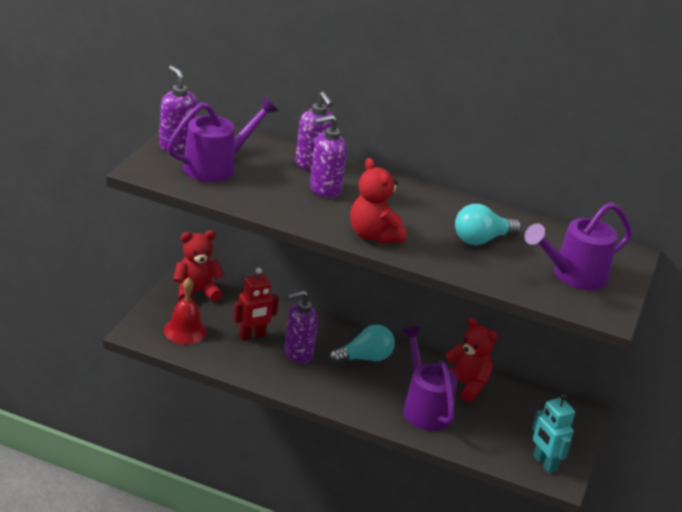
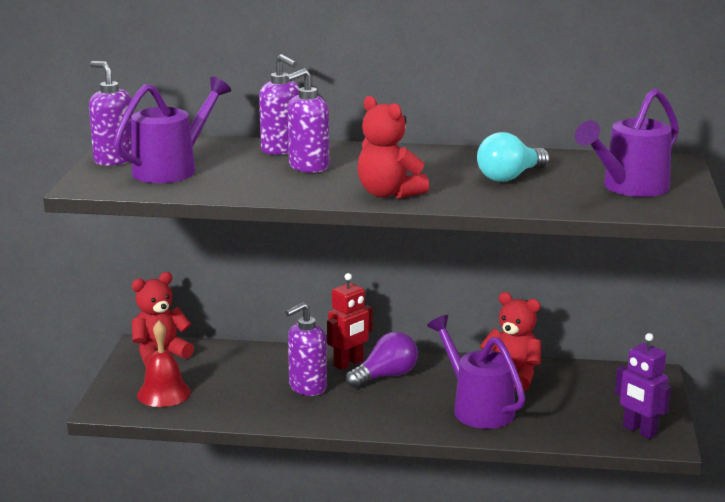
camera: 10 degrees left, 10 degrees down
(252, 336) = (246, 382): red robot -> red robot (349, 363)
(364, 358) = (386, 376): turquoise light bulb -> purple light bulb
(544, 463) = (639, 430): turquoise robot -> purple robot

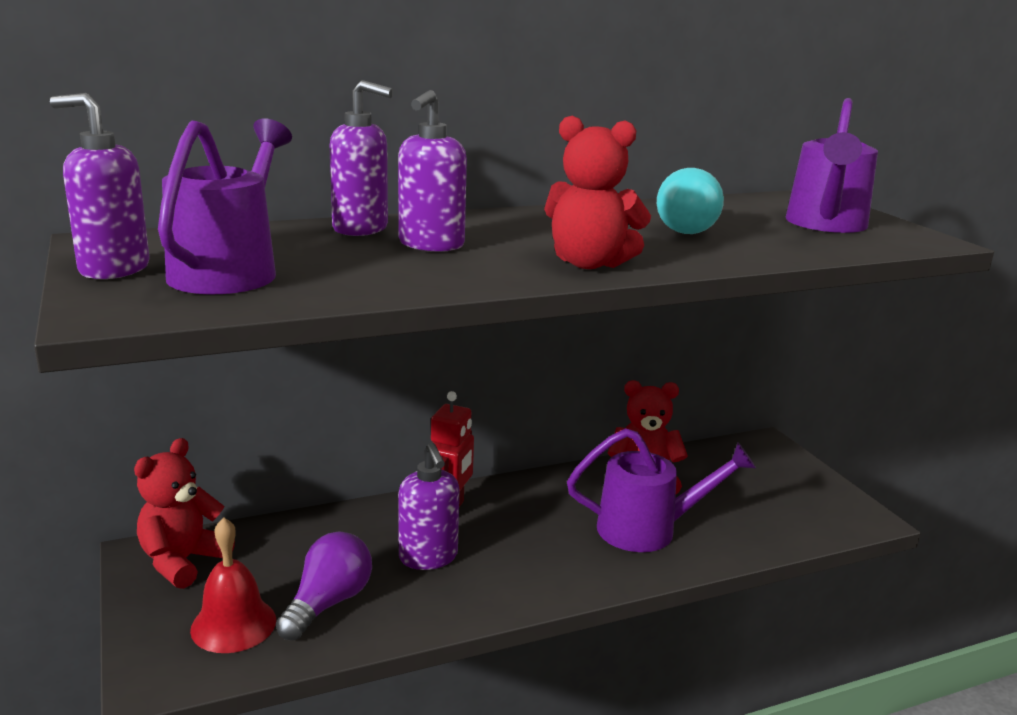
camera: 30 degrees left, 0 degrees up
(307, 387) = (428, 557): purple soap dispenser -> purple soap dispenser turned 45 degrees counterclockwise
(386, 376) = (508, 515): purple light bulb -> purple light bulb (328, 603)
(477, 408) = (648, 529): purple watering can -> purple watering can turned 150 degrees clockwise
(639, 430) = (828, 511): purple robot -> none

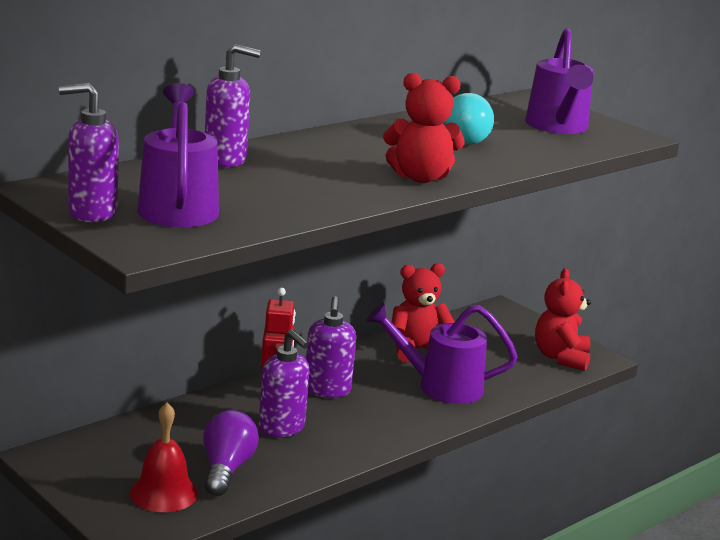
camera: 20 degrees left, 0 degrees up
(183, 561) = (83, 457): red teddy bear -> red teddy bear (561, 358)
(431, 245) = (294, 170): purple soap dispenser -> purple soap dispenser (327, 390)
(648, 529) = (440, 386): purple watering can -> purple watering can turned 150 degrees counterclockwise

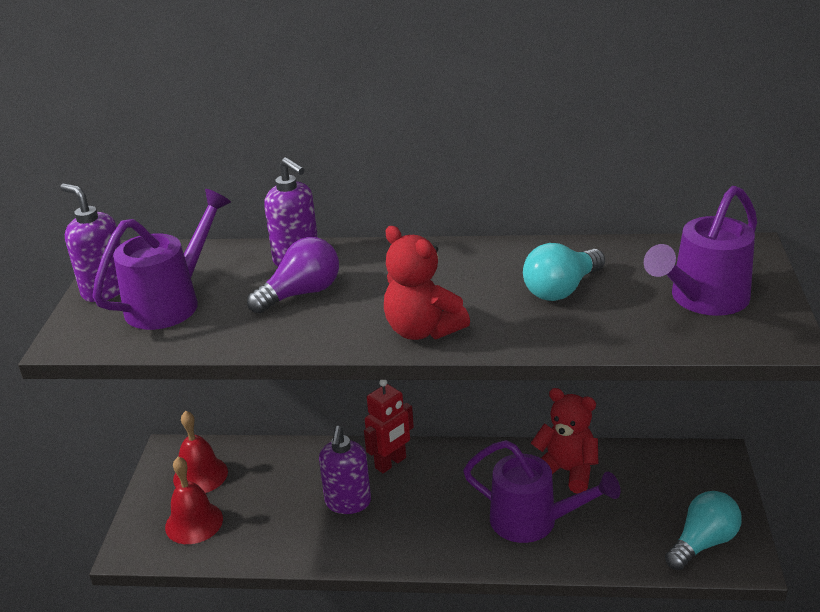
camera: 50 degrees right, 10 degrees up
(109, 461) = (200, 475): none -> red bell
(226, 469) = (259, 522): purple light bulb -> purple light bulb (301, 293)
(327, 390) = (432, 480): purple soap dispenser -> none
(440, 386) = (533, 521): purple watering can -> purple watering can turned 150 degrees clockwise
(561, 358) = (703, 543): red teddy bear -> turquoise light bulb

